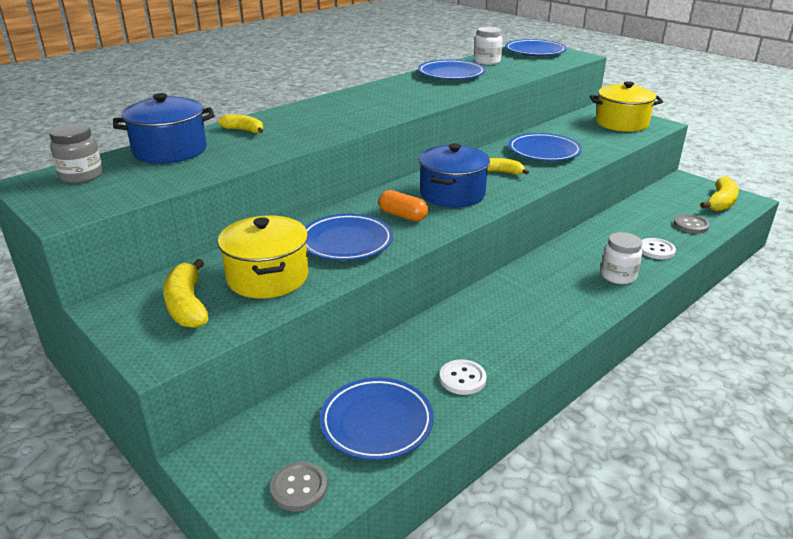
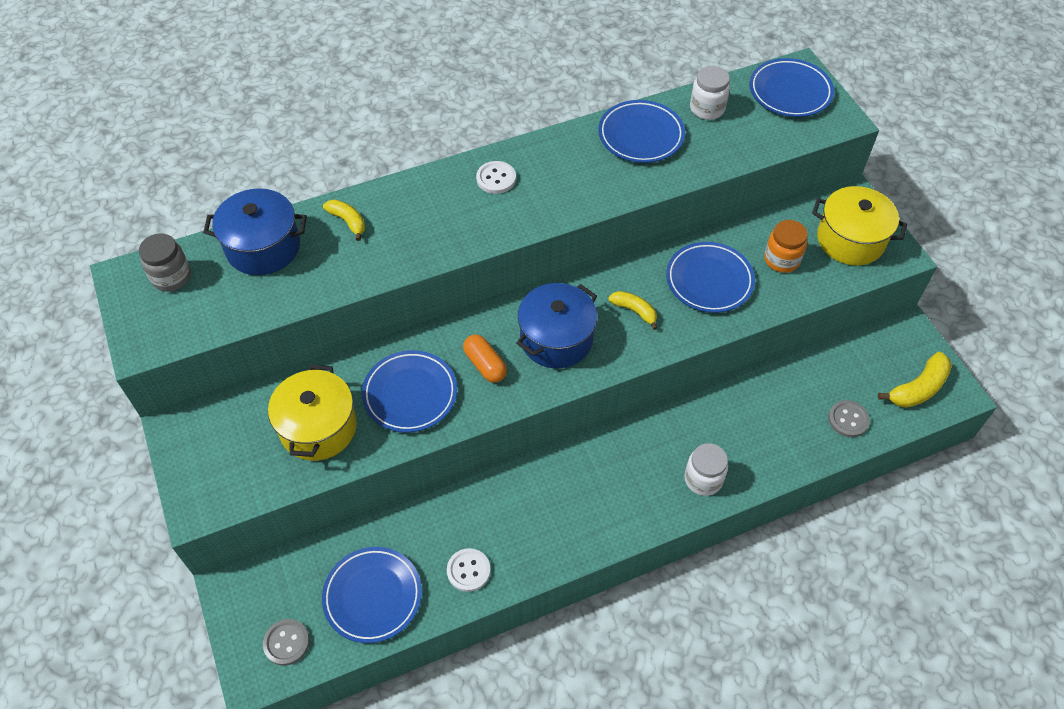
camera: 20 degrees right, 25 degrees up
(187, 306) = (238, 447): yellow banana -> none
(585, 136) = (781, 260): none -> orange jar
(656, 250) = (775, 450): white button -> white button (496, 178)

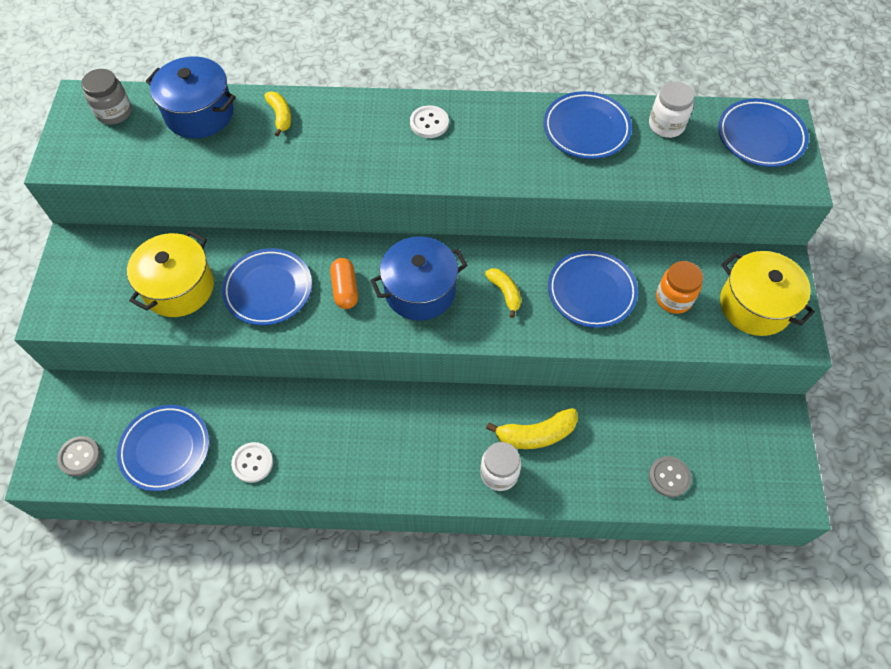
camera: 25 degrees right, 5 degrees up
(918, 388) = (757, 477): yellow banana -> yellow banana (536, 434)

